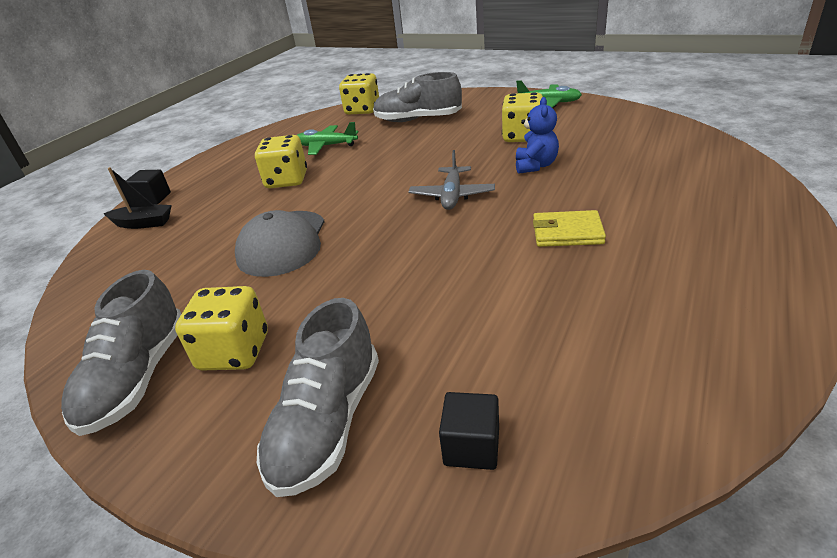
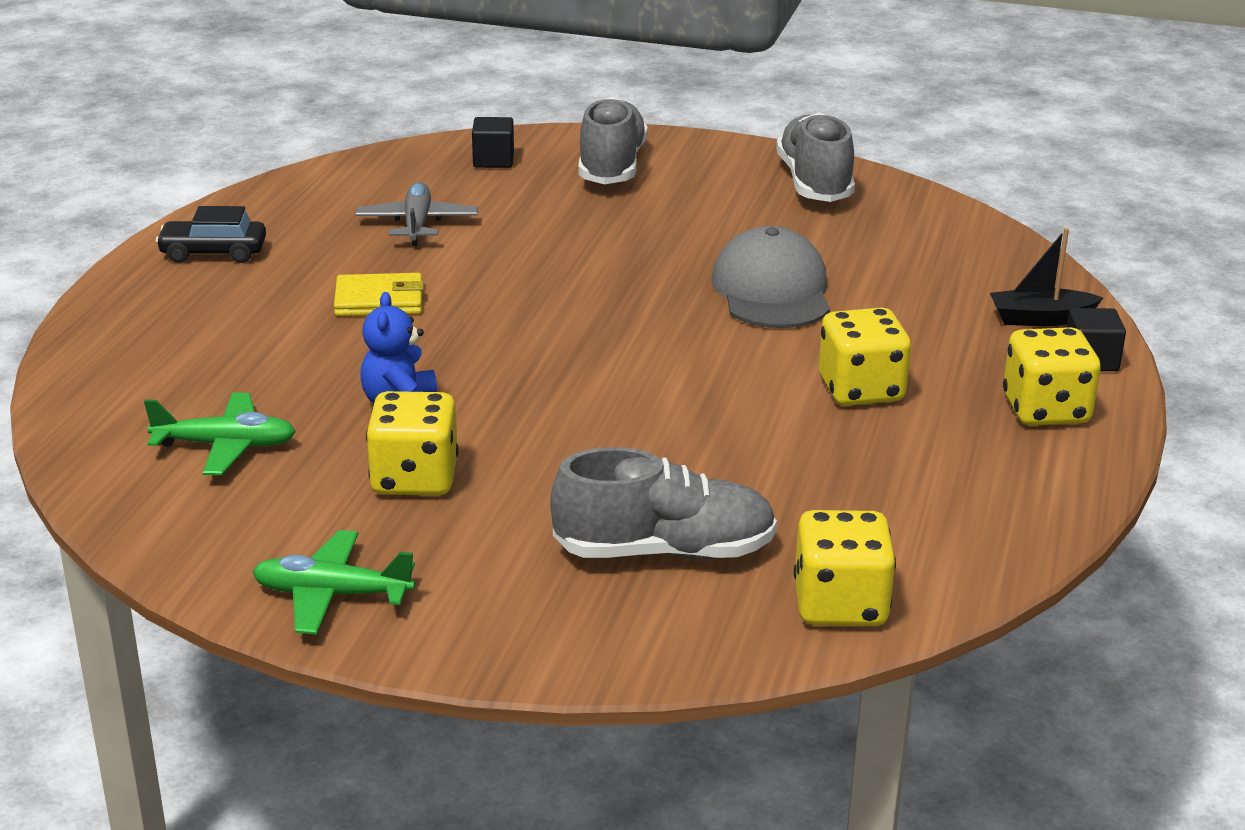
camera: 165 degrees right, 5 degrees down
(234, 352) = (734, 199): yellow dice -> yellow dice (1045, 410)
(326, 146) = (847, 473): green plane -> green plane (225, 446)
(452, 195) = (542, 354): grey plane -> grey plane (417, 224)
(742, 282) = (213, 252): none -> black car

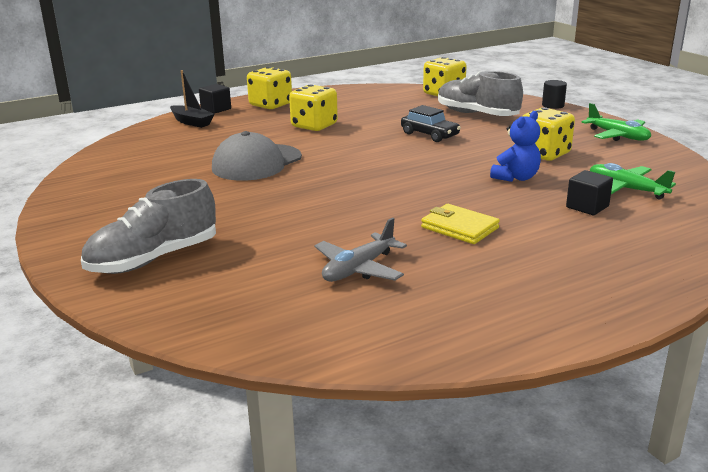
camera: 135 degrees left, 5 degrees down
(213, 252) = (537, 306): black car -> black car (430, 135)
(493, 160) = (210, 302): black cube -> black cube (587, 207)
(562, 667) = (553, 105): none -> black cylinder
(814, 182) = (91, 200): grey shoe -> none

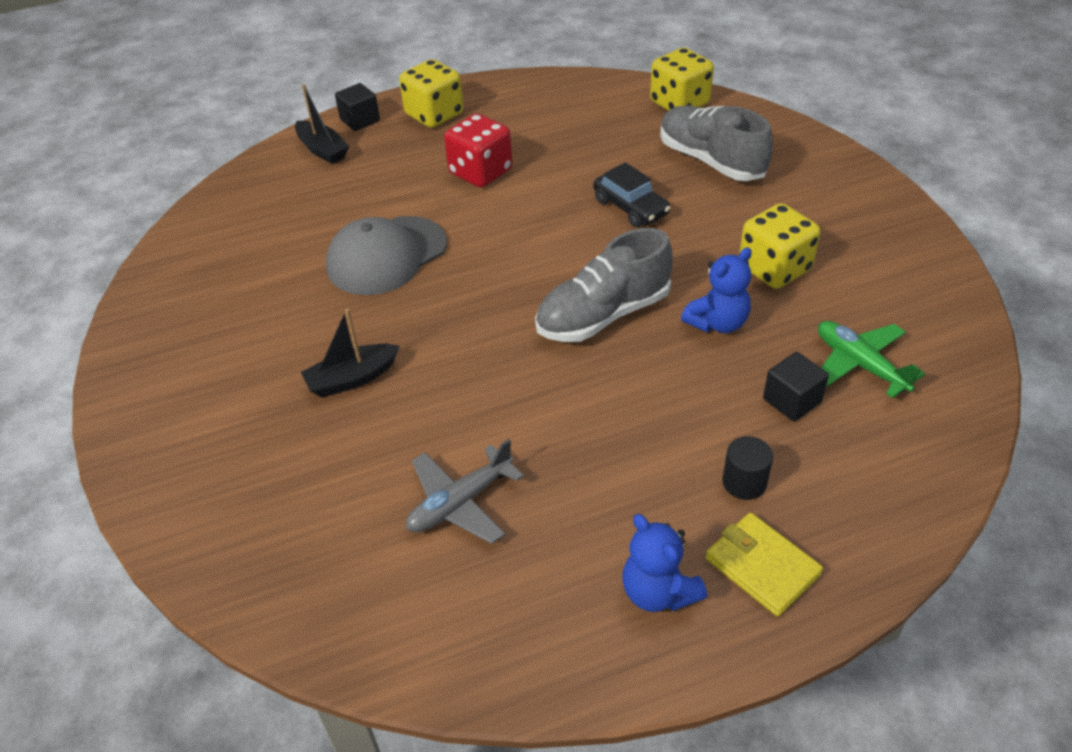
camera: 10 degrees right, 20 degrees up
(153, 259) = (222, 454): grey shoe -> grey shoe (603, 315)
(249, 217) = (352, 379): none -> black boat
(314, 126) = (480, 172): yellow dice -> red dice
(459, 228) = (609, 429): yellow wallet -> yellow wallet (762, 566)
(535, 299) = (658, 592): none -> blue teddy bear
(553, 105) = (827, 145): black cylinder -> black cylinder (744, 482)
(617, 136) = (894, 233): green plane -> none

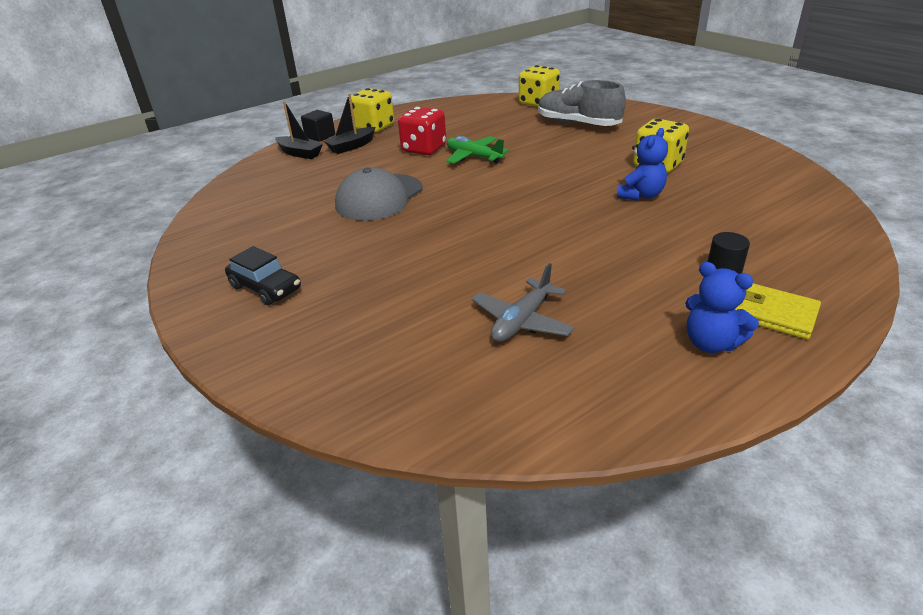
camera: 15 degrees left, 10 degrees down
(352, 379) = (391, 266): black boat -> black boat (351, 146)
(603, 315) = (559, 203): grey shoe -> none
(630, 207) = (540, 151): black car -> black car (265, 288)
(792, 401) = (721, 224): black cube -> none
(860, 365) = (750, 200): green plane -> green plane (474, 157)

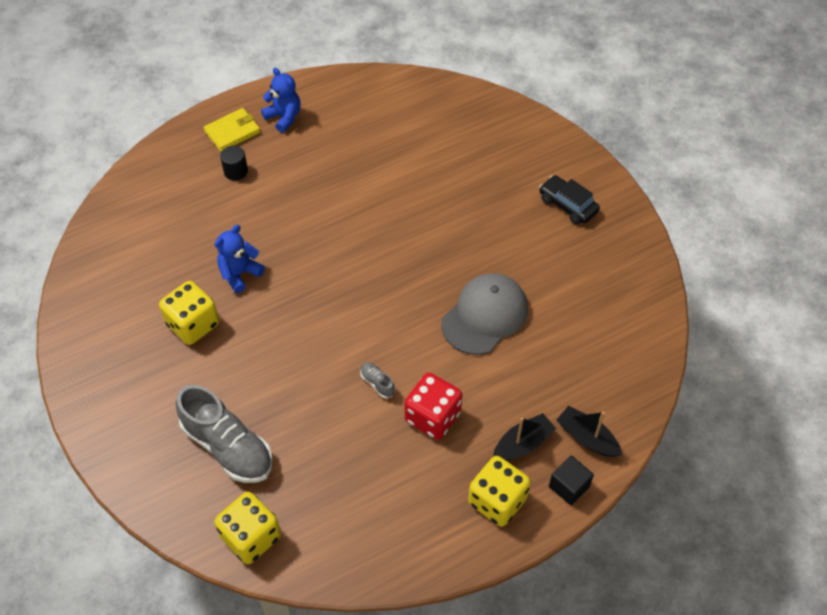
camera: 175 degrees left, 20 degrees up
(474, 157) = (377, 383): green plane -> grey shoe
(522, 321) = (388, 149): grey plane -> none
(773, 314) = (232, 132): yellow wallet -> yellow wallet turned 75 degrees counterclockwise

